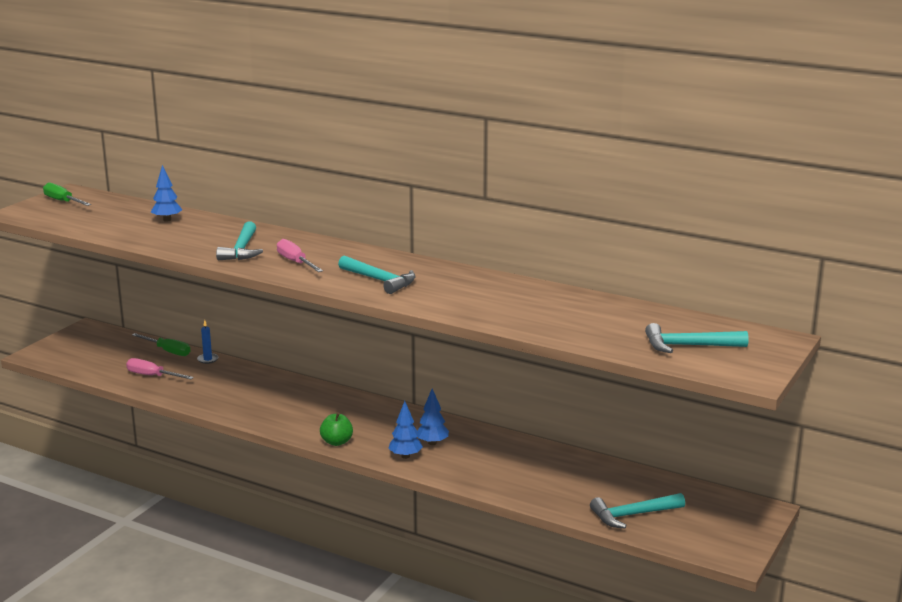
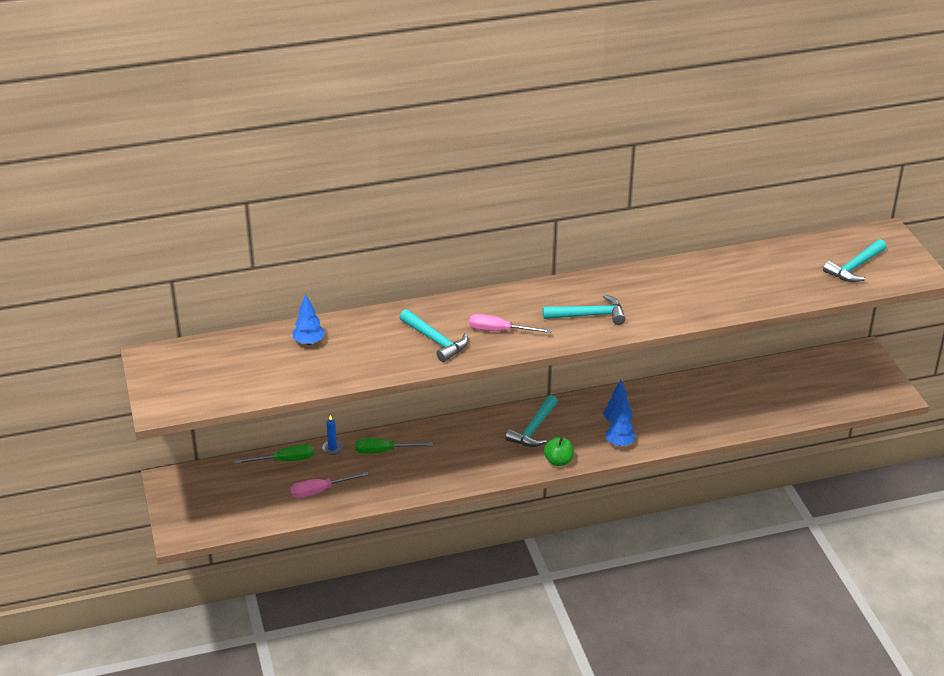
camera: 45 degrees left, 15 degrees up
(63, 201) = (170, 371): green screwdriver -> green screwdriver (384, 451)
(633, 515) = (810, 401): turquoise hammer -> turquoise hammer (534, 429)

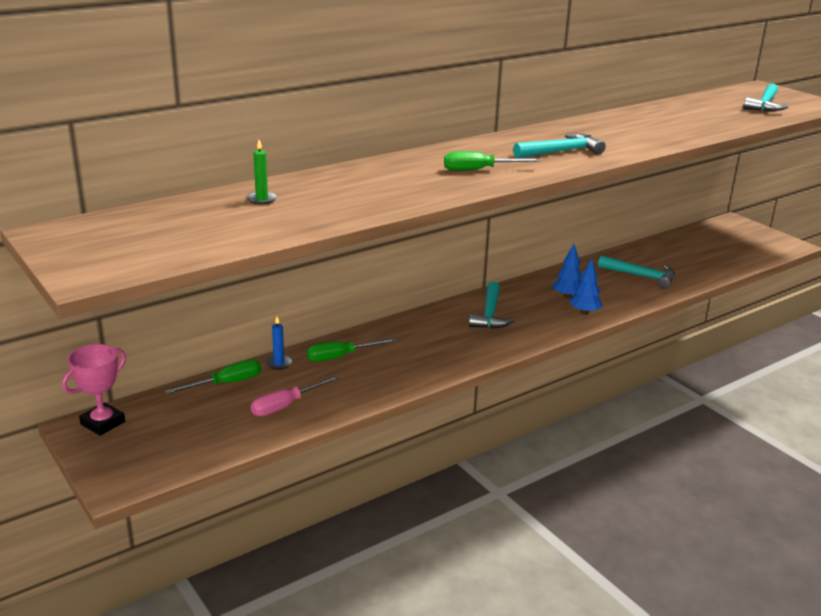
camera: 20 degrees left, 10 degrees down
(184, 479) = (102, 423): none -> pink trophy
(309, 342) = (262, 199): blue tree -> green candle
(435, 340) = (414, 183): turquoise hammer -> turquoise hammer (641, 276)
(499, 331) = (479, 170): pink screwdriver -> green screwdriver
(558, 461) = (535, 336): green apple -> none

